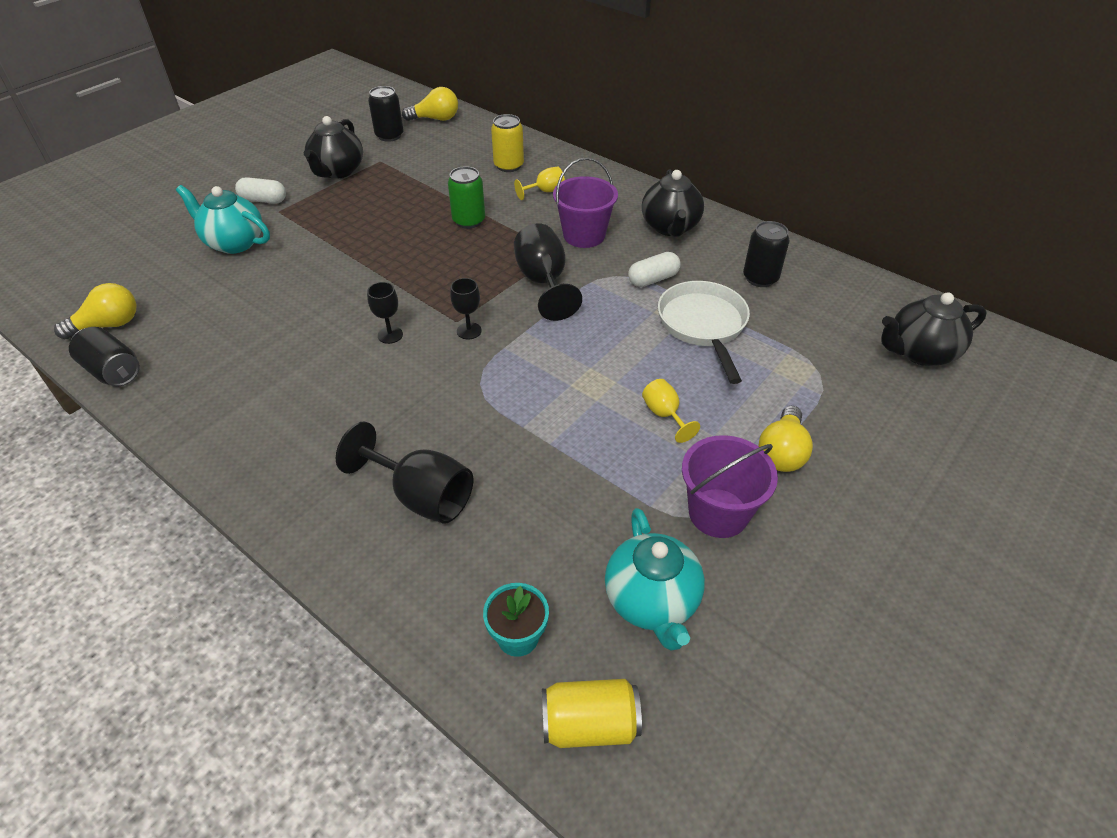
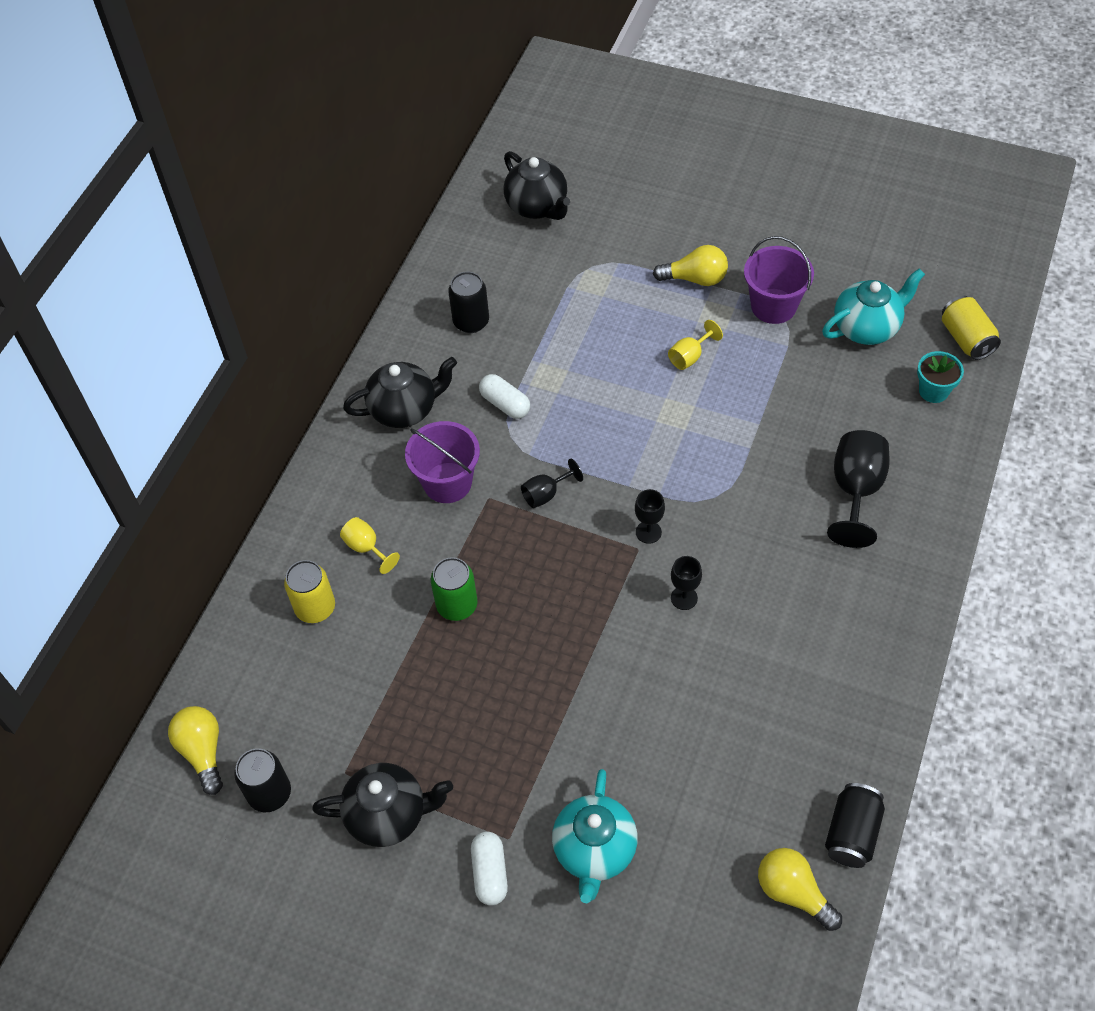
camera: 105 degrees left, 10 degrees up
(544, 282) = (546, 494): black goblet -> black goblet, size x0.55
(703, 325) = (562, 352): white pan -> none

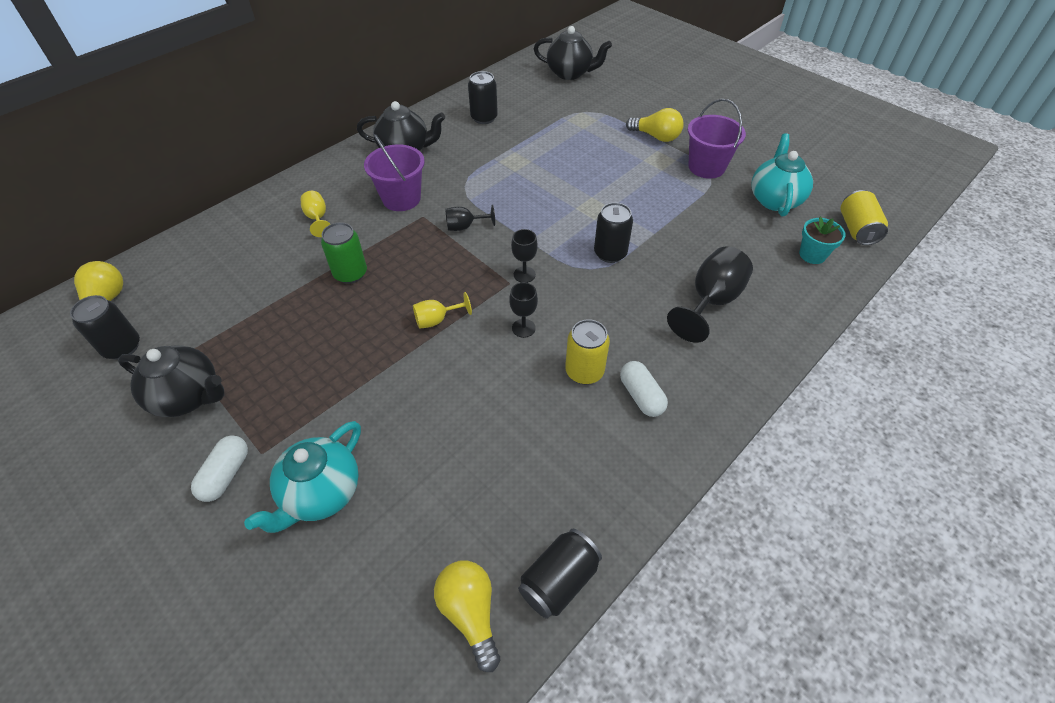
camera: 20 degrees right, 5 degrees down
(315, 608) = (255, 242): yellow can -> yellow can (584, 371)
(505, 404) = (474, 167): white capsule -> white capsule (641, 396)
(537, 207) = (570, 73): black teapot -> black teapot turned 60 degrees counterclockwise
(690, 356) = (625, 178): yellow goblet -> yellow goblet (437, 320)
(725, 469) = (610, 253): none -> black can
(867, 328) = (774, 199): turquoise teapot -> turquoise teapot turned 75 degrees counterclockwise

